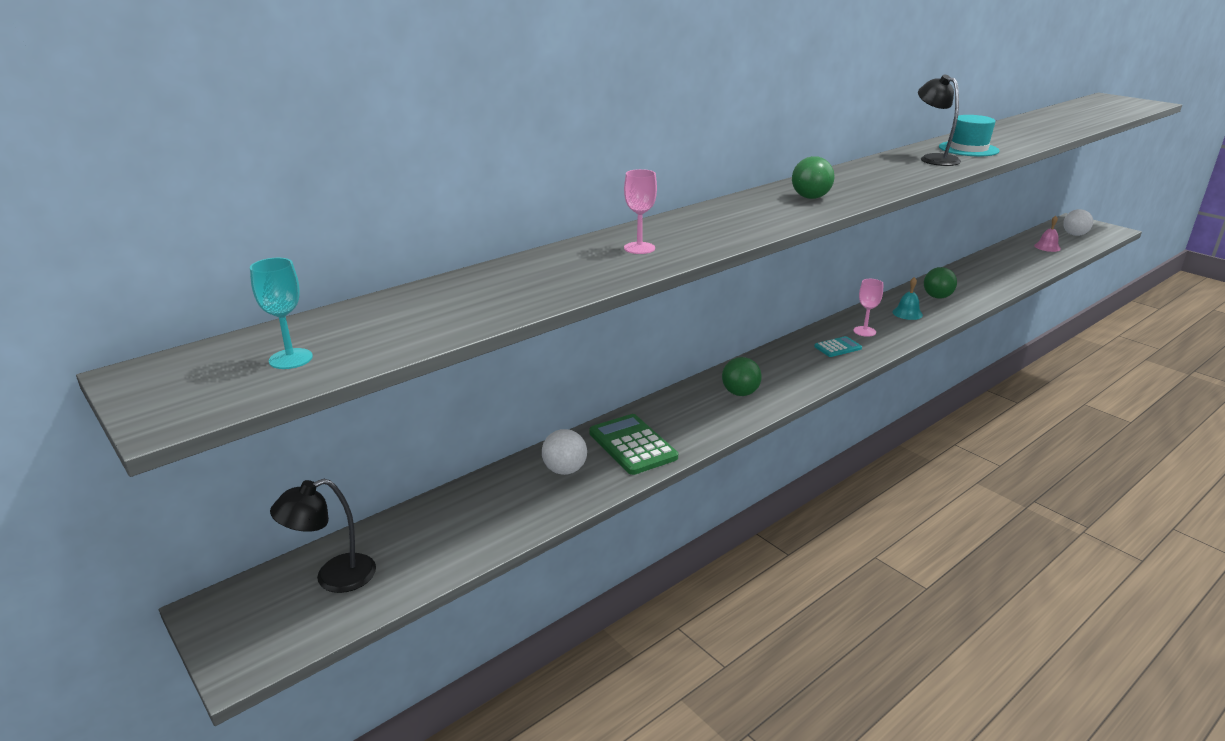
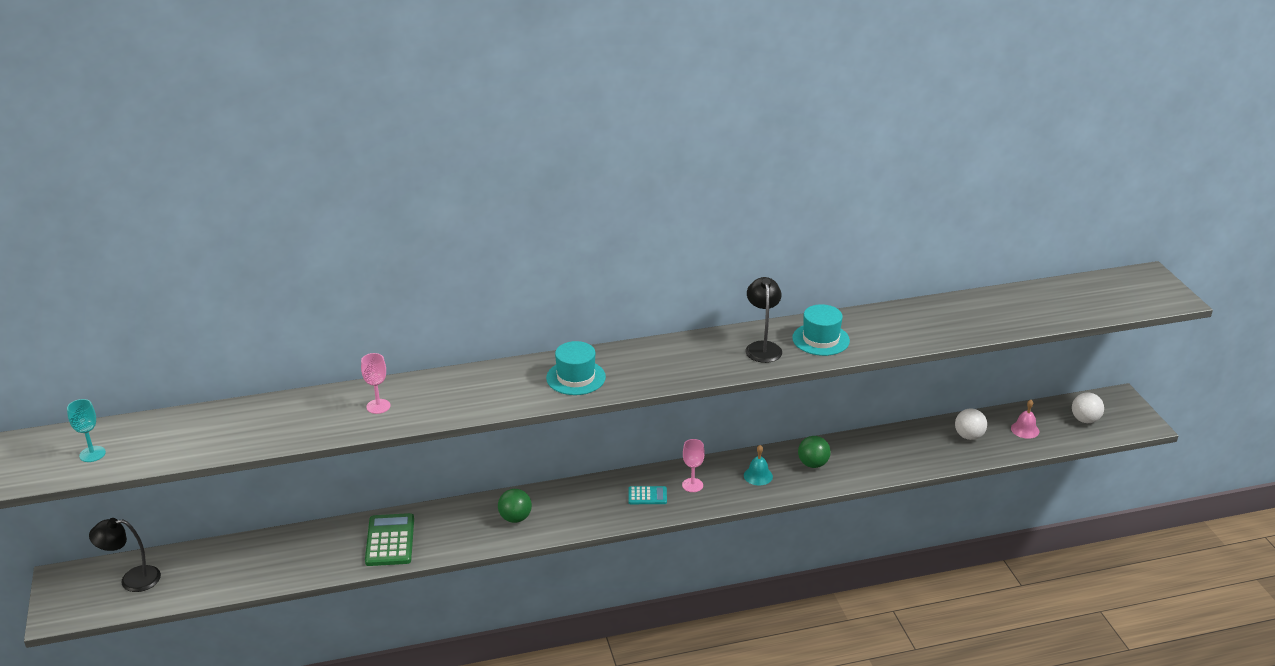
camera: 25 degrees right, 5 degrees up
(565, 470) = (326, 546): white ball -> white ball (969, 436)
(810, 197) = (576, 377): green ball -> turquoise hat

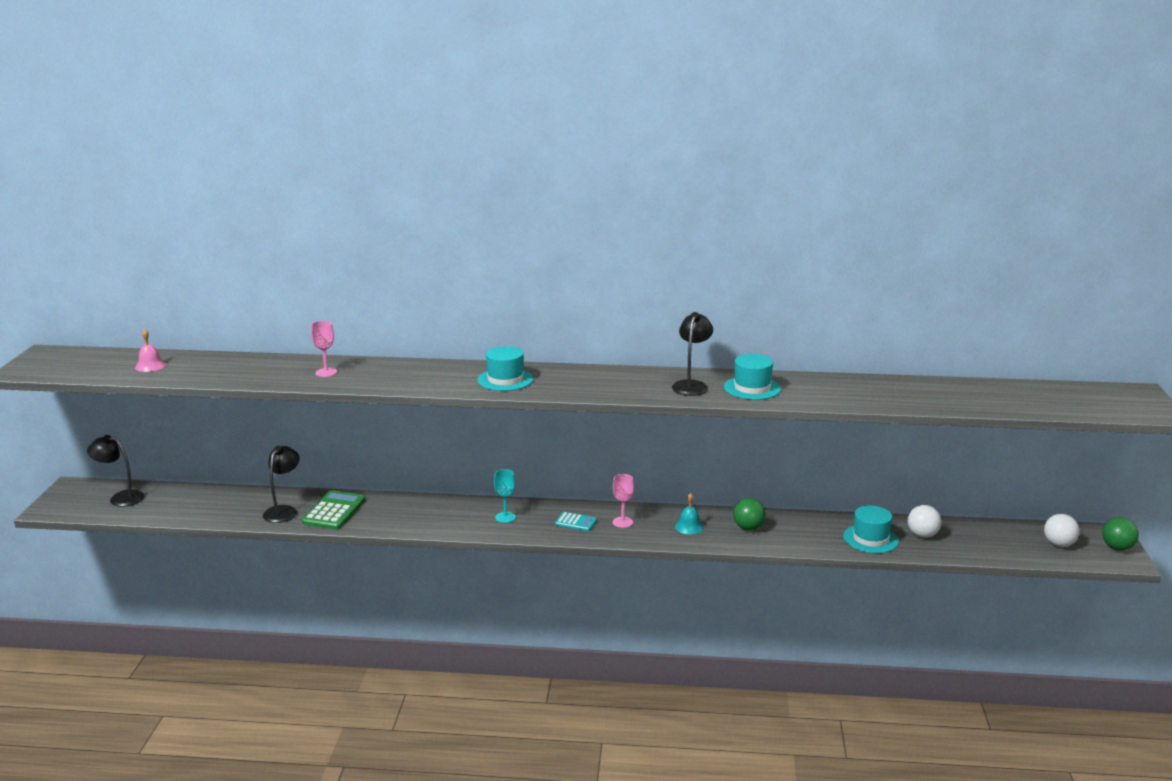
camera: 20 degrees right, 10 degrees down
(92, 454) = (88, 366): turquoise goblet -> turquoise goblet (505, 517)
(334, 553) = (283, 511): none -> black lamp
(515, 518) = (448, 516): green ball -> green ball (1117, 548)
(927, 451) = (870, 539): none -> turquoise hat
(1025, 429) = (986, 540): pink bell -> pink bell (150, 366)

